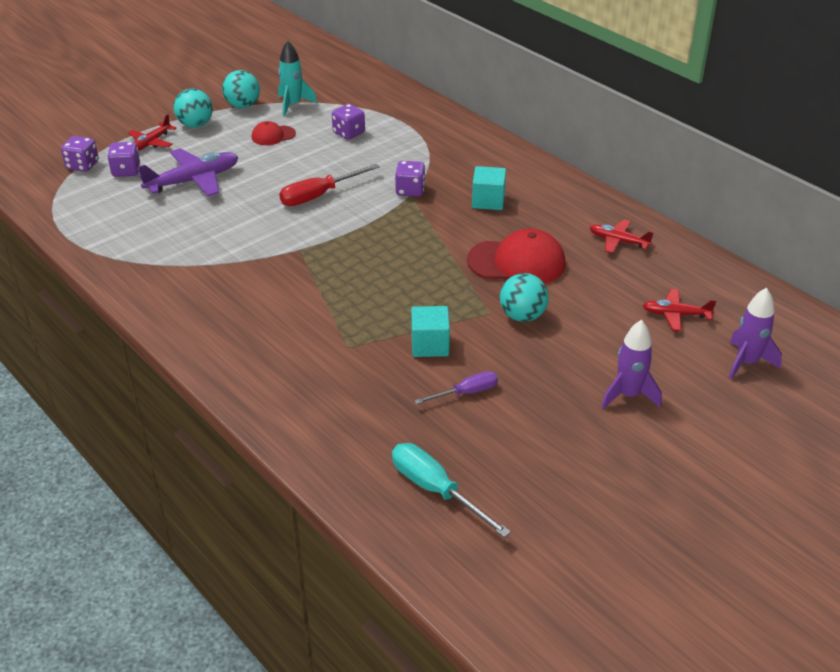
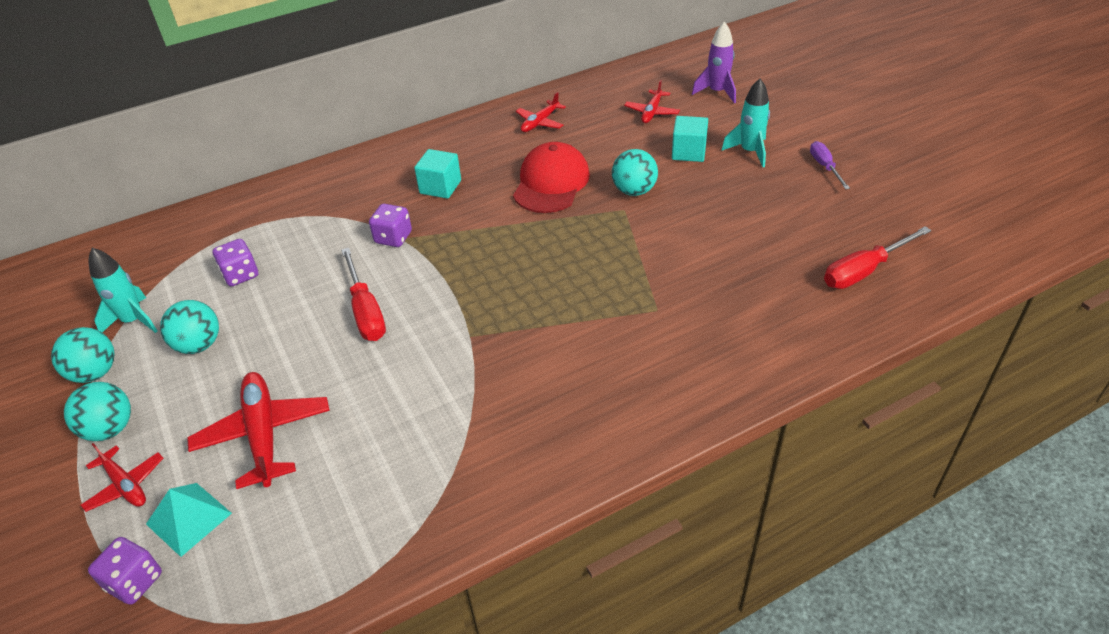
camera: 75 degrees left, 5 degrees up
(126, 171) = (189, 518): purple dice -> turquoise pyramid
(193, 181) = (263, 434): purple plane -> red plane
(273, 135) = (199, 345): red cap -> turquoise ball
(430, 345) = (665, 252): turquoise cube -> turquoise cube (688, 152)
(436, 490) = (864, 271): turquoise screwdriver -> red screwdriver
(466, 393) = (737, 238): purple screwdriver -> purple screwdriver (825, 167)
(628, 395) = (749, 152): purple rocket -> turquoise rocket

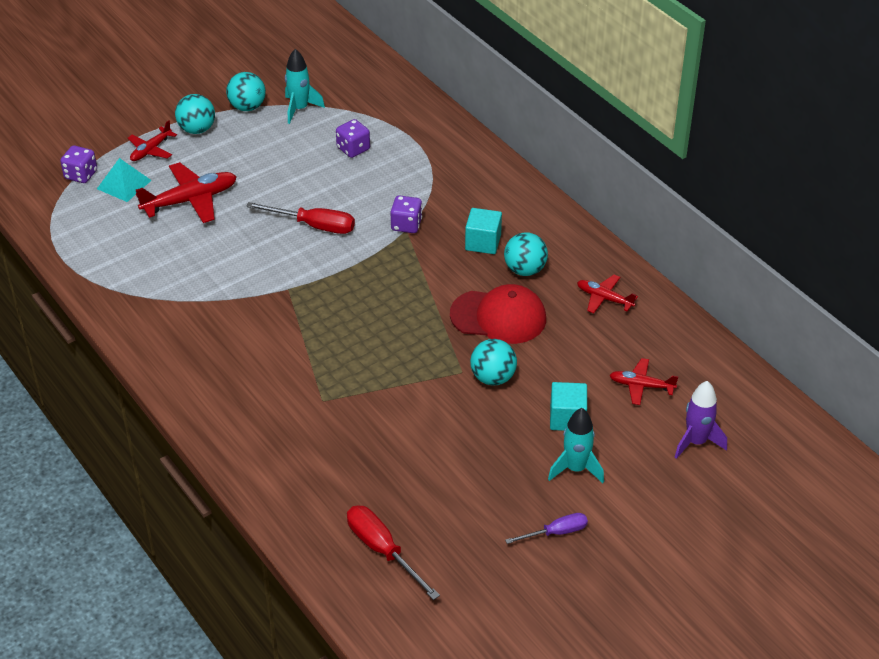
camera: 80 degrees right, 0 degrees up
(199, 345) = (275, 148): turquoise ball -> turquoise ball (525, 270)
(366, 311) = (314, 226): red screwdriver -> red screwdriver turned 135 degrees counterclockwise

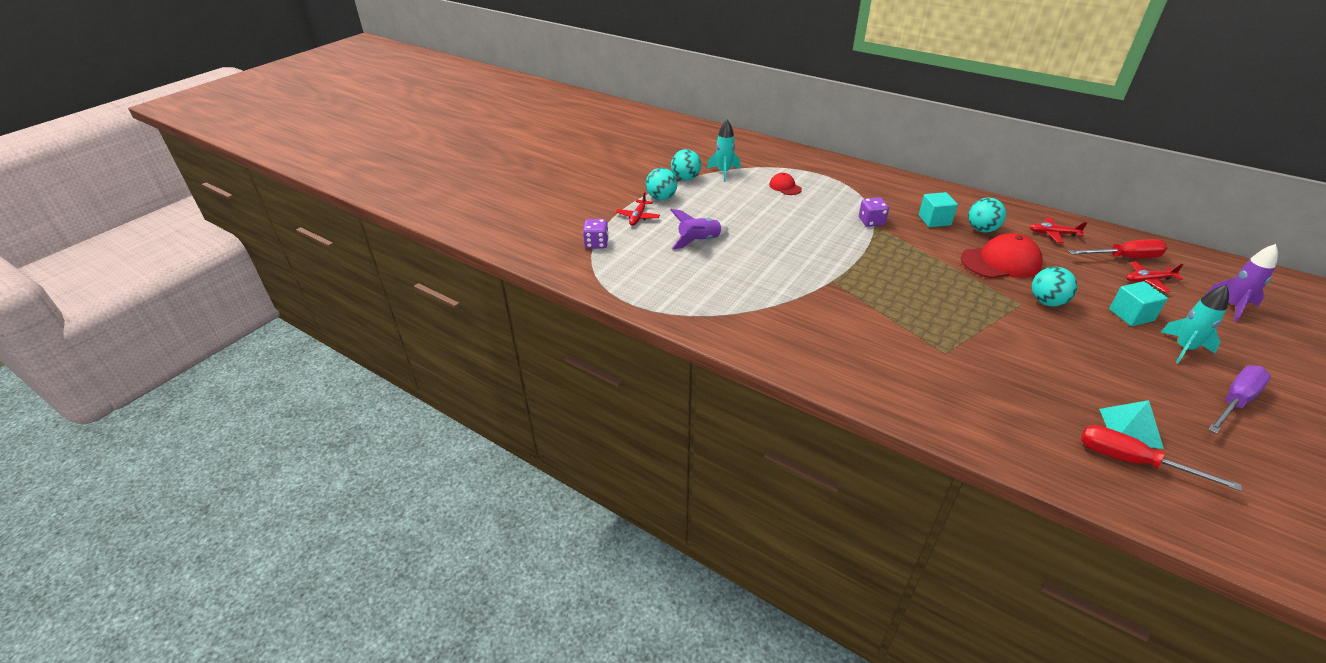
camera: 20 degrees left, 5 degrees down
(124, 184) = (637, 242): turquoise pyramid -> turquoise pyramid (1130, 428)
(190, 200) = (699, 241): red plane -> purple rocket
(314, 226) = (807, 236): red screwdriver -> red screwdriver (1124, 257)
(353, 149) = (785, 187): purple dice -> red cap
(556, 532) = (1235, 401): purple screwdriver -> purple screwdriver, size x1.57

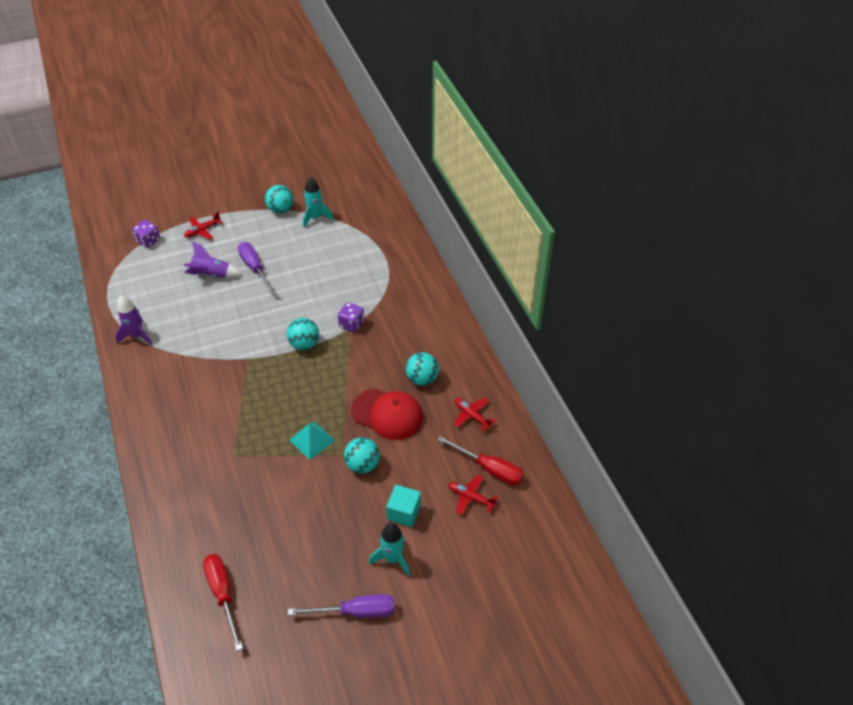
camera: 35 degrees right, 10 degrees up
(661, 198) = (239, 220): turquoise ball -> turquoise ball (304, 344)
(730, 221) = (255, 268): none -> purple screwdriver
(785, 187) = (339, 256): red cap -> none
(934, 220) = (400, 349): turquoise cube -> none
(1130, 428) = (258, 577): turquoise pyramid -> turquoise pyramid (312, 440)
(1232, 307) = (494, 557): purple rocket -> purple rocket (137, 336)

